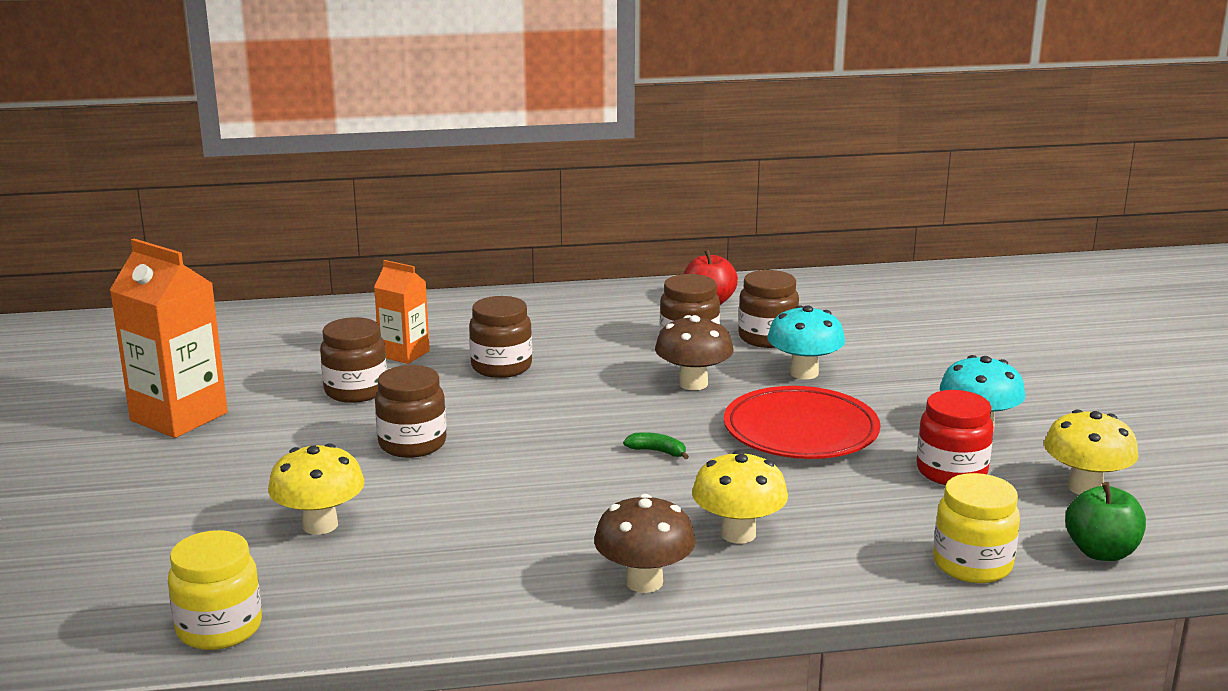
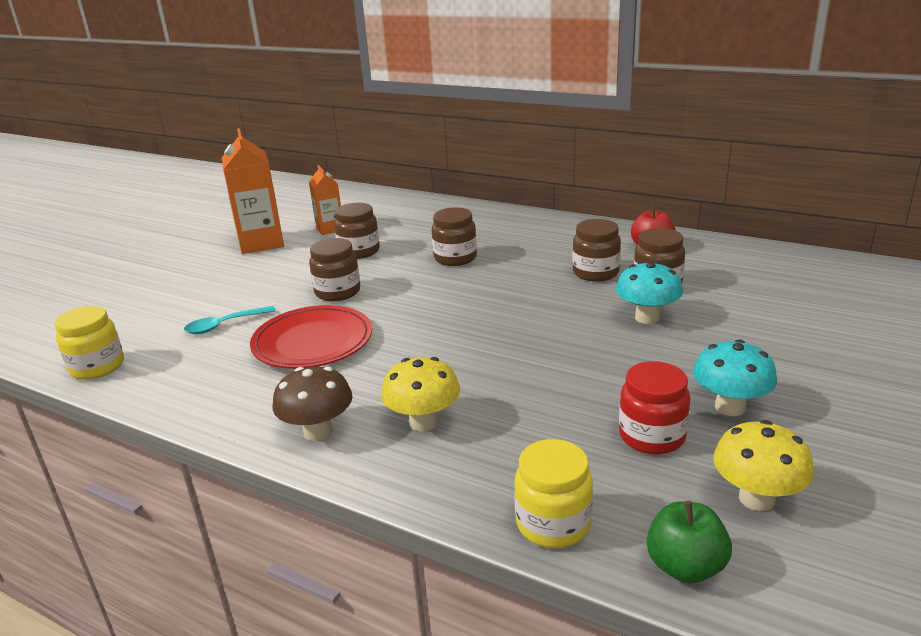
camera: 40 degrees right, 5 degrees up
(320, 525) = (224, 325): yellow mushroom -> turquoise spoon
(404, 354) = (416, 236): orange carton -> orange carton (330, 229)
(657, 451) = (462, 343): green banana -> none
(693, 383) = (555, 303): brown mushroom -> none
(800, 431) = (580, 361): red plate -> red plate (313, 342)

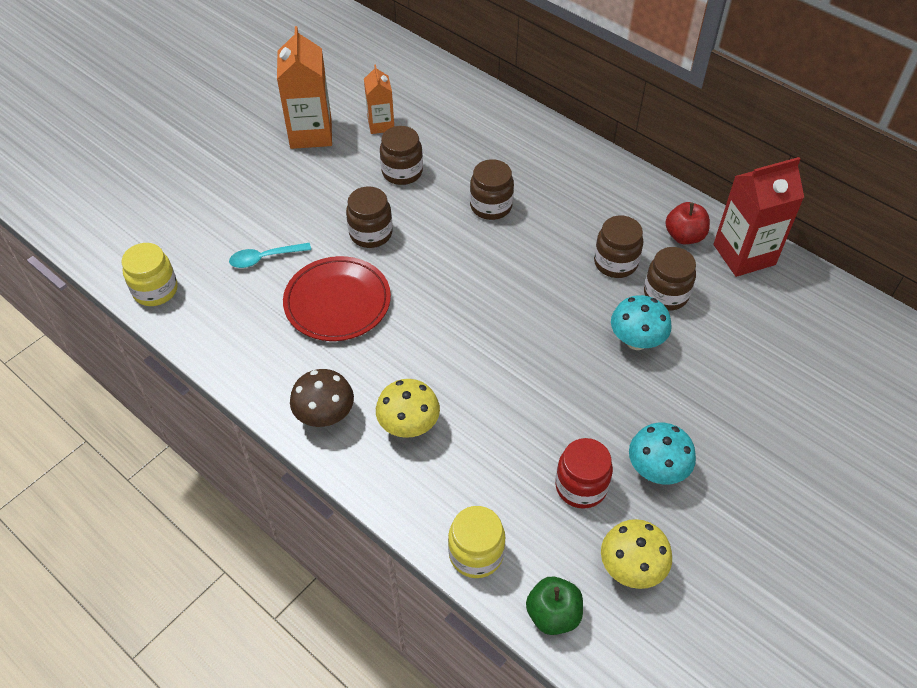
camera: 10 degrees right, 25 degrees up
(715, 250) = (744, 254): none -> red carton

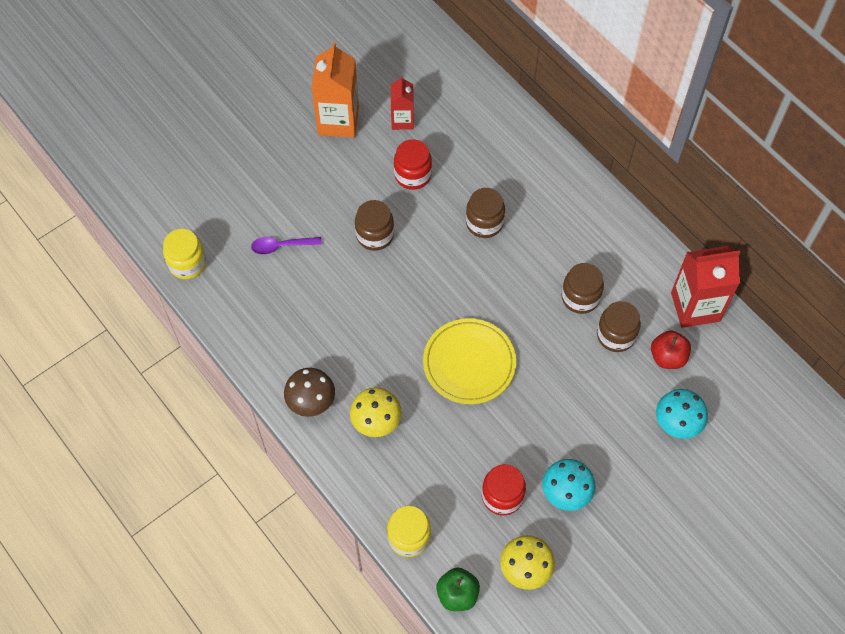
camera: 10 degrees right, 10 degrees up
(264, 258) = (281, 246): turquoise spoon -> purple spoon
(337, 302) = (336, 299): red plate -> none
(381, 124) = (402, 120): orange carton -> red carton
(402, 172) = (413, 175): brown jar -> red jar
(506, 346) = (469, 363): none -> yellow plate
(636, 341) = (579, 375): turquoise mushroom -> turquoise mushroom (677, 423)
(684, 236) = (647, 280): red apple -> red apple (667, 357)

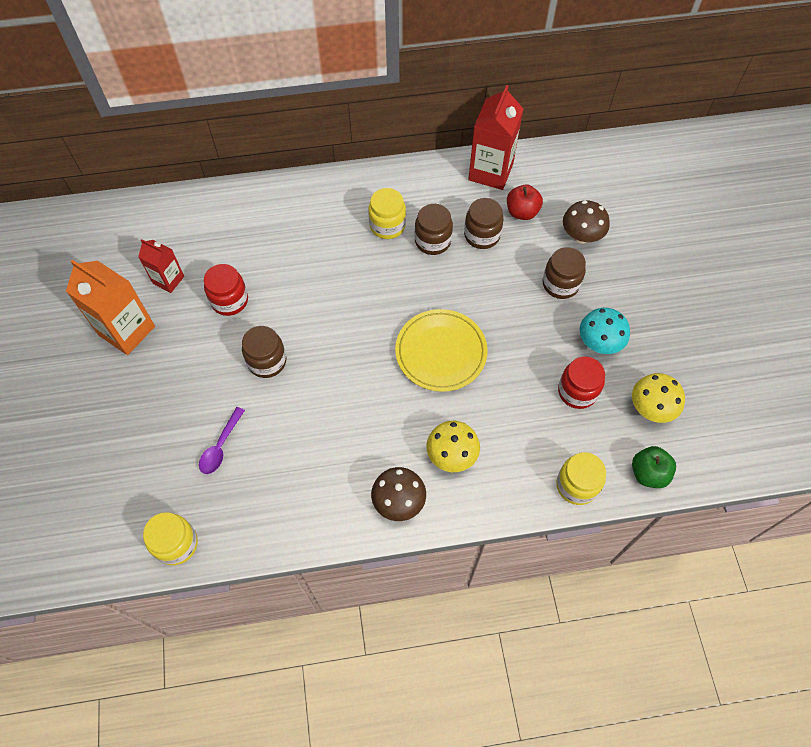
camera: 60 degrees left, 0 degrees up
(484, 223) = (316, 271): brown jar -> brown jar (560, 284)
(571, 252) = (387, 225): none -> yellow jar
(677, 423) = (581, 236): turquoise mushroom -> brown mushroom

